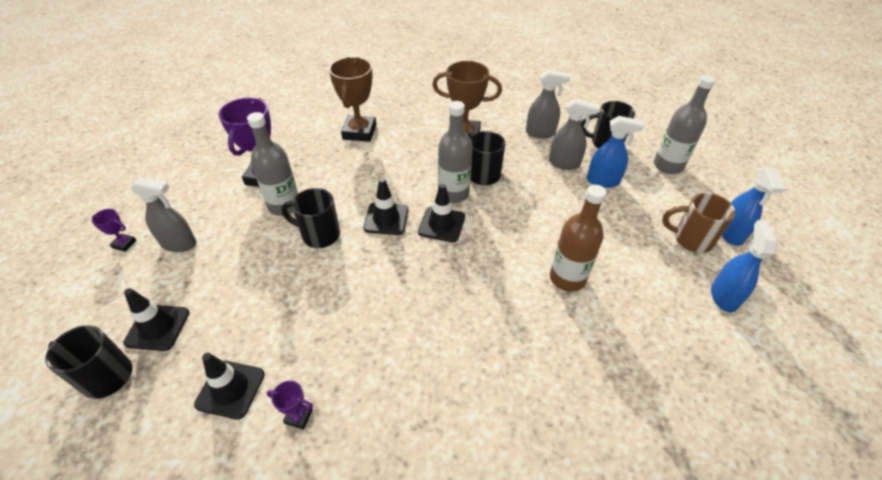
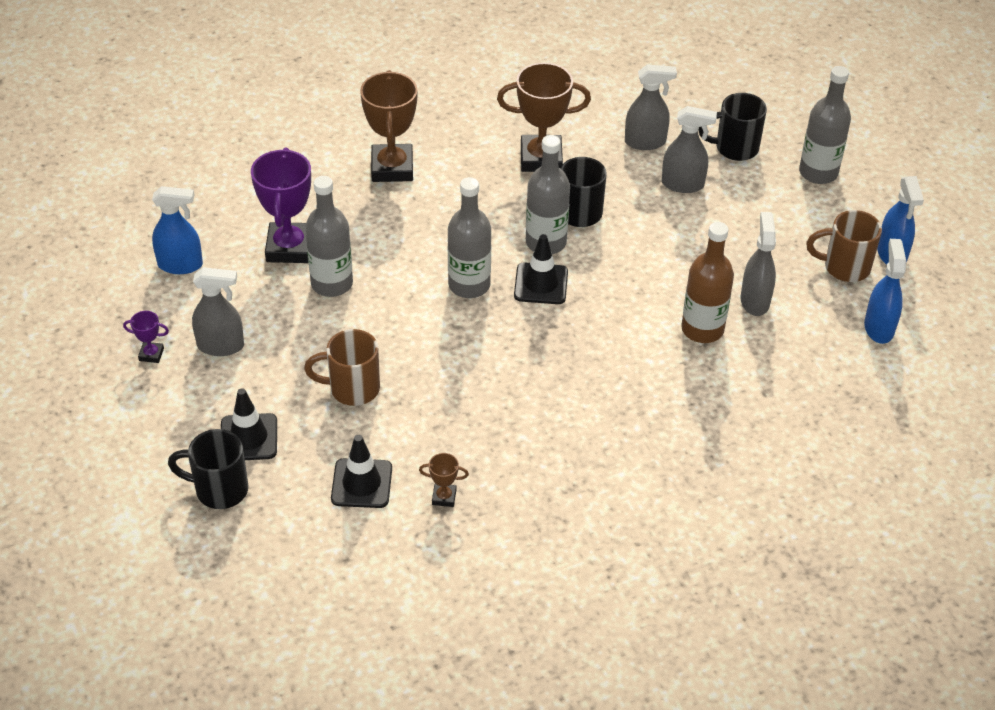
camera: 10 degrees left, 0 degrees up
(262, 293) = (352, 389): none -> brown mug
(298, 416) = (444, 497): purple trophy -> brown trophy
(319, 235) = (392, 314): black mug -> none
(386, 219) = (469, 285): black traffic cone -> grey bottle
(603, 181) = (735, 204): blue spray bottle -> blue spray bottle (180, 265)
(614, 259) = (755, 301): none -> grey spray bottle

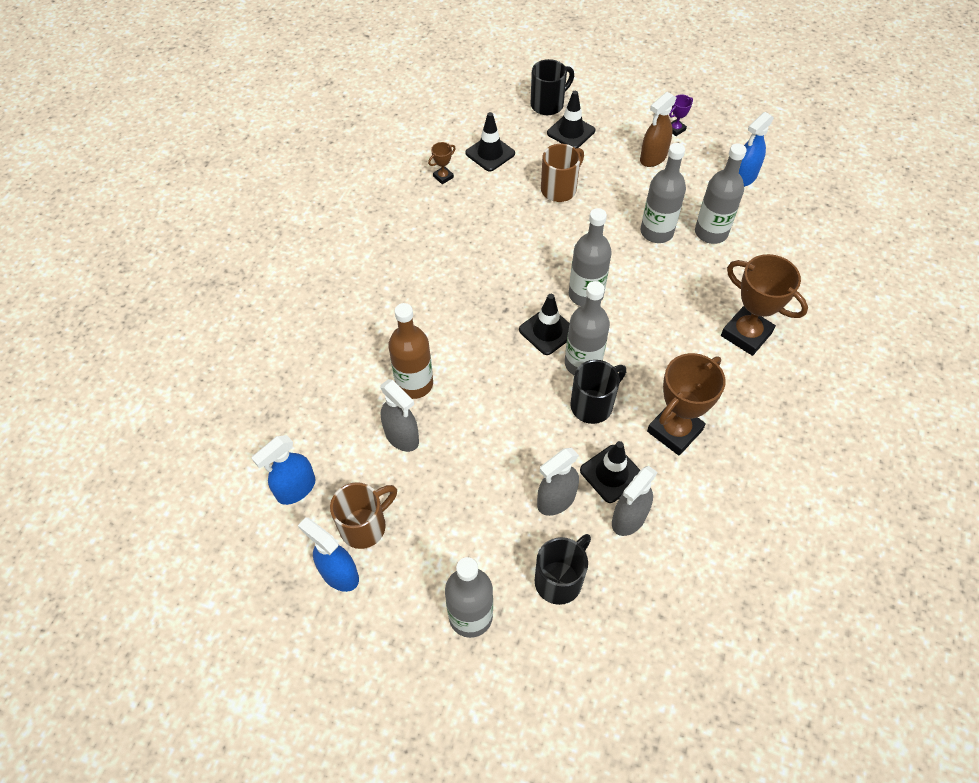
camera: 135 degrees right, 10 degrees up
(221, 346) = (653, 158): grey spray bottle -> brown spray bottle
(289, 248) = (711, 232): purple trophy -> grey bottle
(622, 169) = (611, 474): none -> black traffic cone
(879, 328) = (296, 489): blue spray bottle -> blue spray bottle turned 90 degrees clockwise

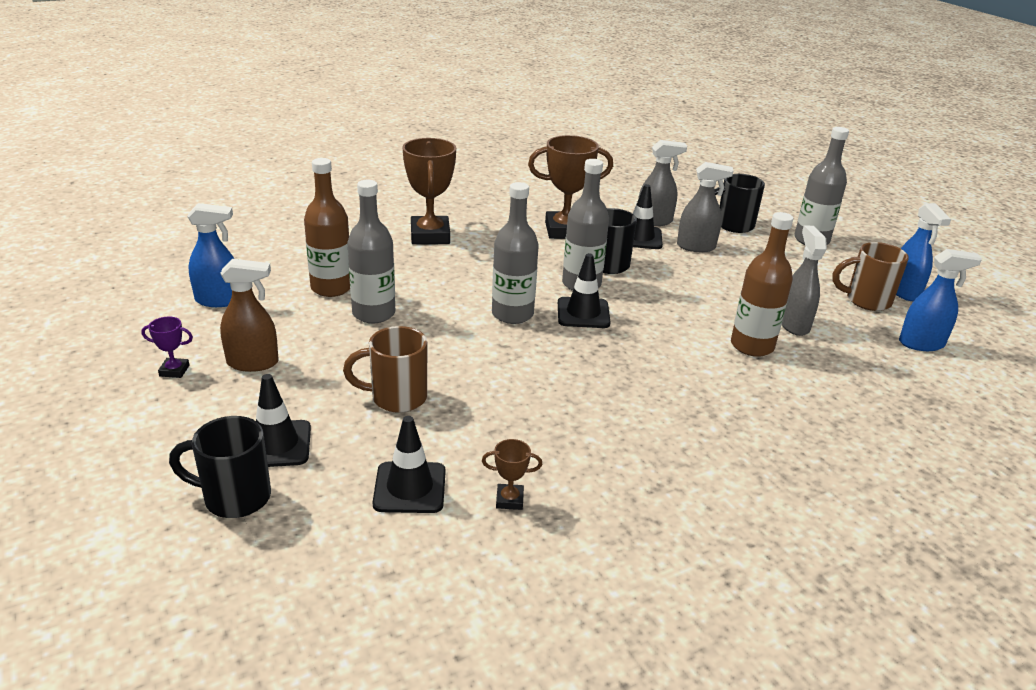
camera: 140 degrees left, 25 degrees down
(711, 232) = (331, 288): grey bottle -> brown bottle

